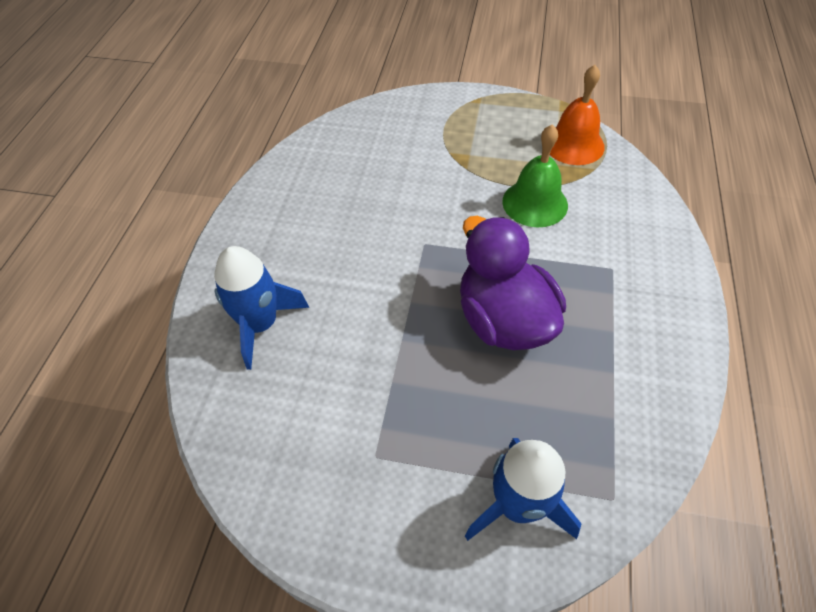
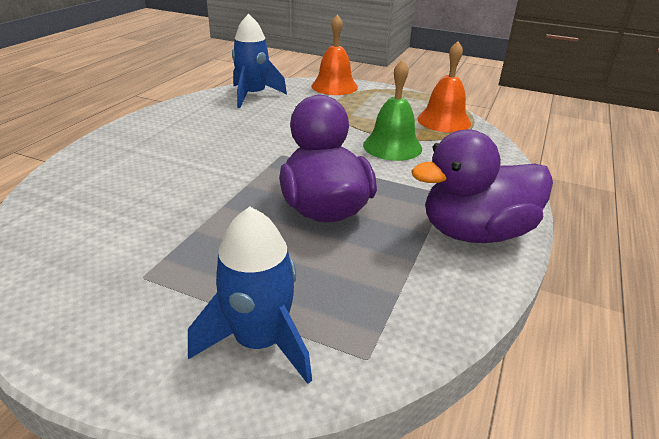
camera: 10 degrees right, 20 degrees down
(260, 324) = (109, 177): blue rocket -> blue rocket (253, 95)
(430, 103) = (334, 86): none -> orange bell
(656, 319) = (475, 232): none -> purple duck

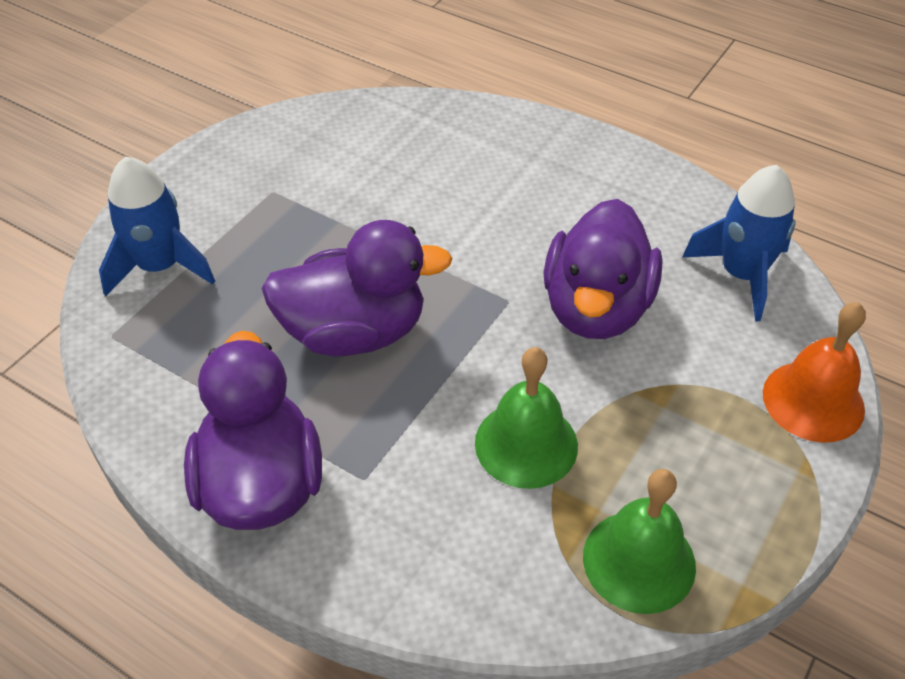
camera: 100 degrees right, 15 degrees up
(284, 129) = (596, 308): none -> purple duck
(444, 121) = (639, 561): orange bell -> green bell

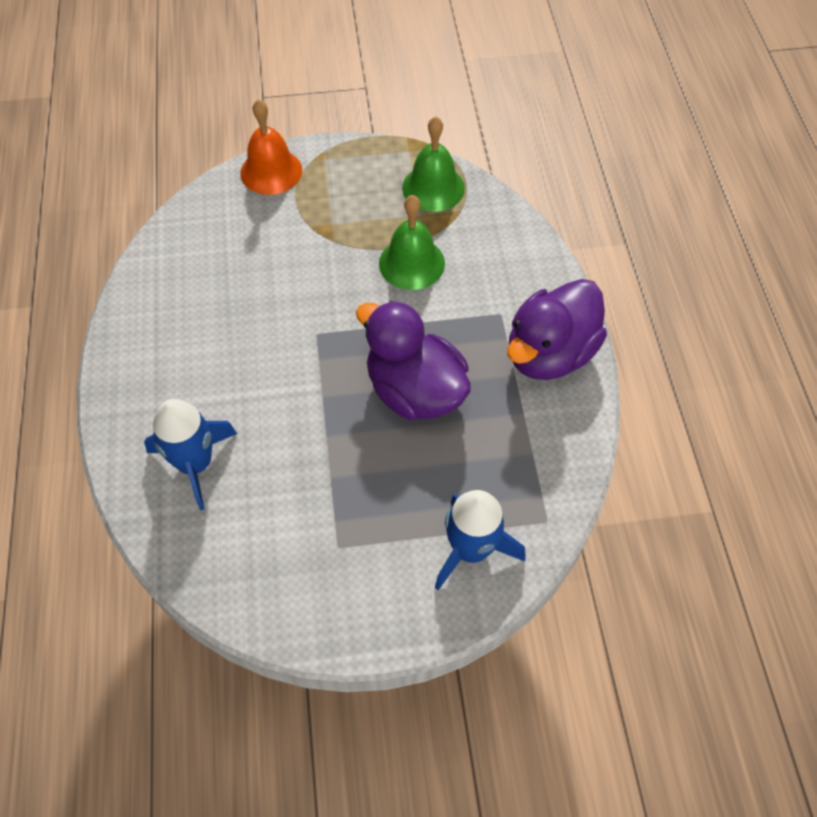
camera: 130 degrees left, 10 degrees up
(596, 308) = (284, 289): purple duck -> none
(741, 275) = (194, 239): blue rocket -> blue rocket (195, 463)

